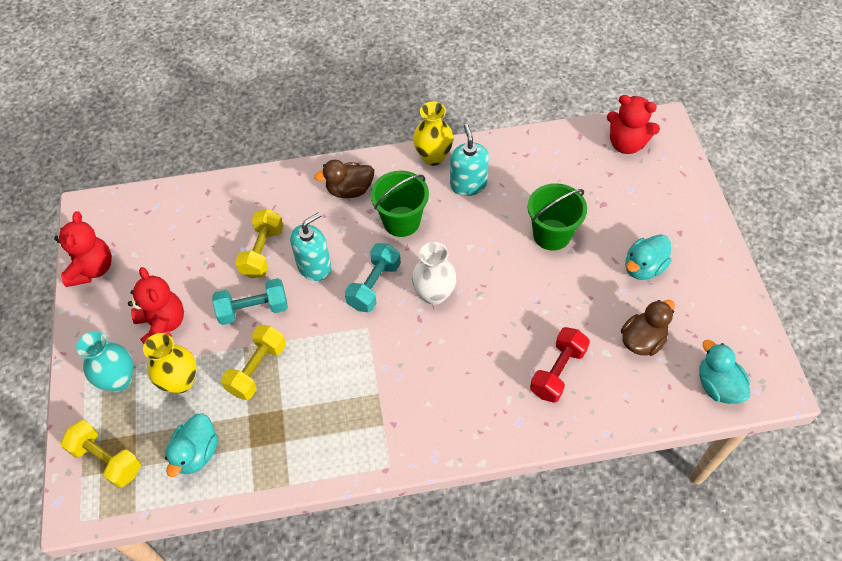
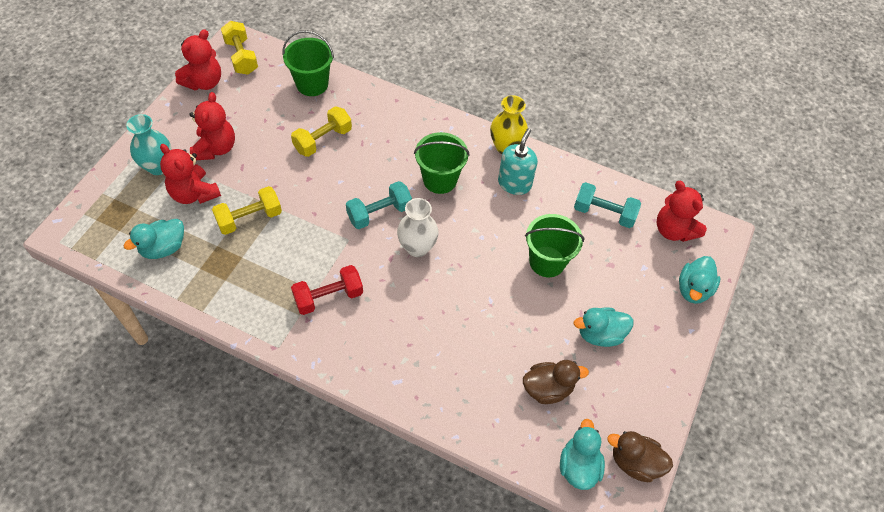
camera: 30 degrees right, 0 degrees up
(107, 459) = (107, 214): yellow dumbbell -> yellow dumbbell (241, 57)
(180, 381) = (194, 193): yellow vase -> red teddy bear
(205, 206) = (312, 84): none -> green bucket
(253, 309) = (282, 176): turquoise dumbbell -> turquoise dumbbell (604, 213)
(314, 266) = (349, 173): turquoise soap dispenser -> none
(349, 190) = (422, 134): brown duck -> brown duck (634, 462)
(557, 372) = (459, 366): red dumbbell -> red dumbbell (328, 297)
(681, 183) = (693, 289): none -> turquoise duck

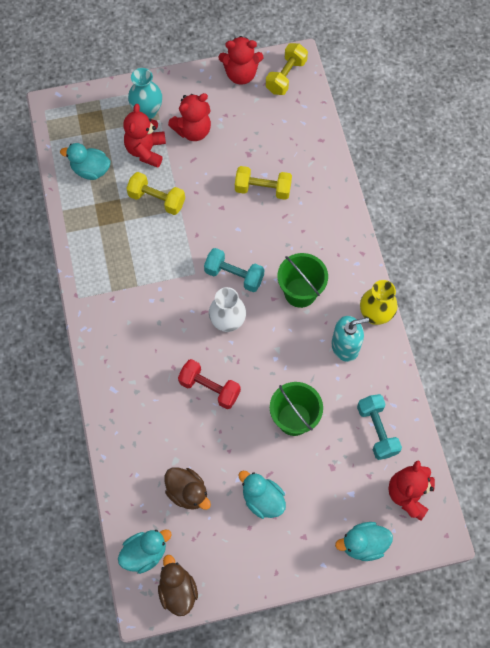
camera: 55 degrees right, 10 degrees up
(312, 84) = (306, 140): green bucket -> none
(328, 297) = (139, 297): red dumbbell -> red dumbbell (209, 388)

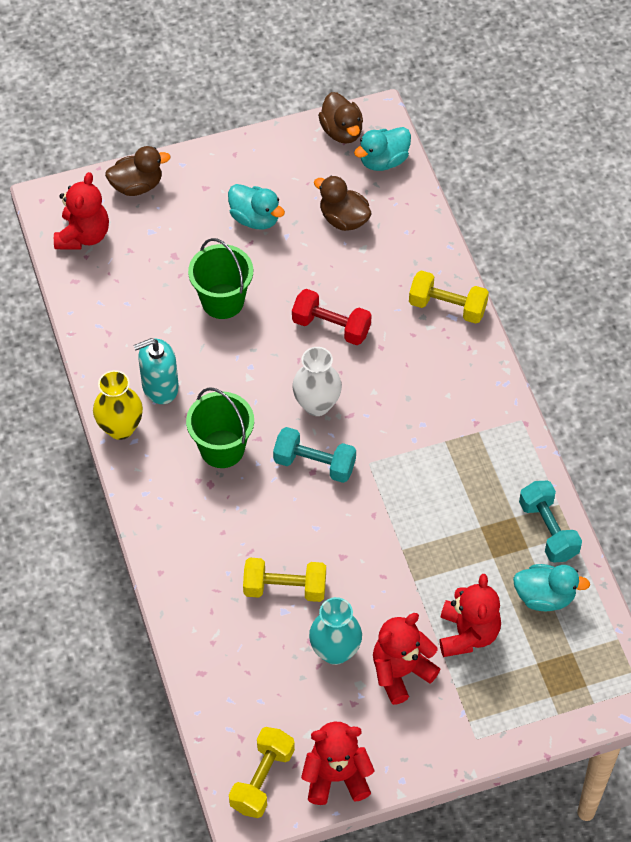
camera: 175 degrees right, 10 degrees down
(147, 111) = (477, 699): turquoise vase -> turquoise vase (335, 651)
(157, 199) = (438, 560): yellow dumbbell -> yellow dumbbell (447, 307)
(363, 544) = (137, 185): turquoise duck -> brown duck
(377, 430) = (120, 297): turquoise dumbbell -> turquoise dumbbell (548, 530)

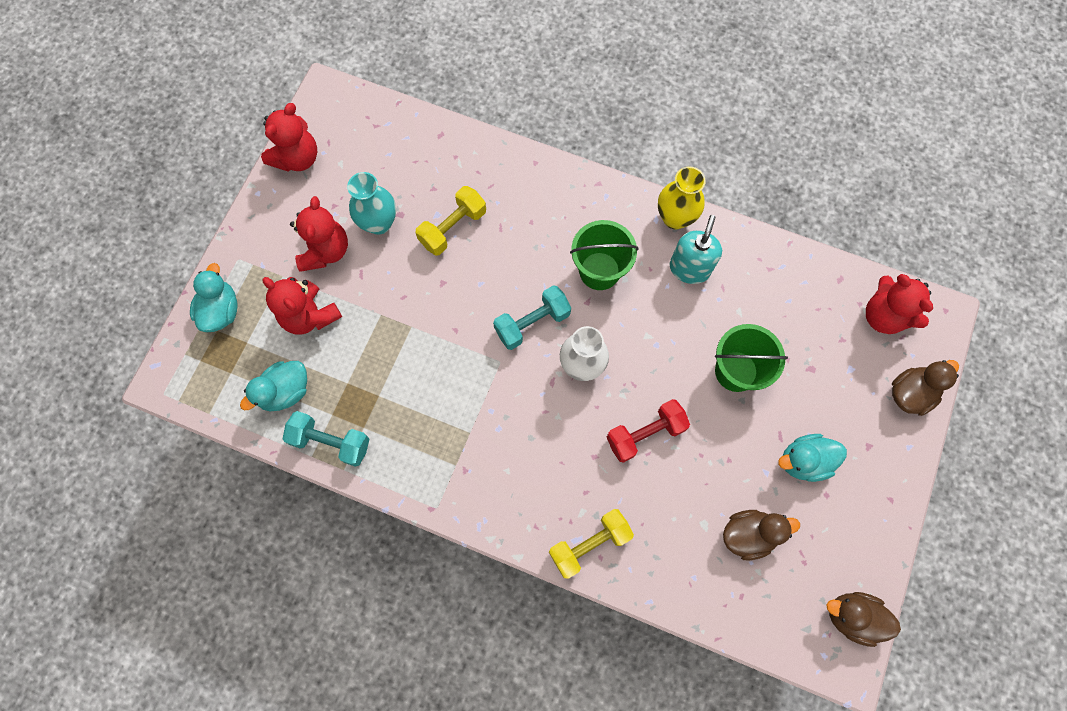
camera: 130 degrees right, 15 degrees up
(137, 185) = (910, 393): brown duck -> brown duck turned 150 degrees counterclockwise
(262, 779) = (337, 117): yellow dumbbell -> none
(383, 161) = (789, 626): turquoise duck -> turquoise duck (221, 311)

